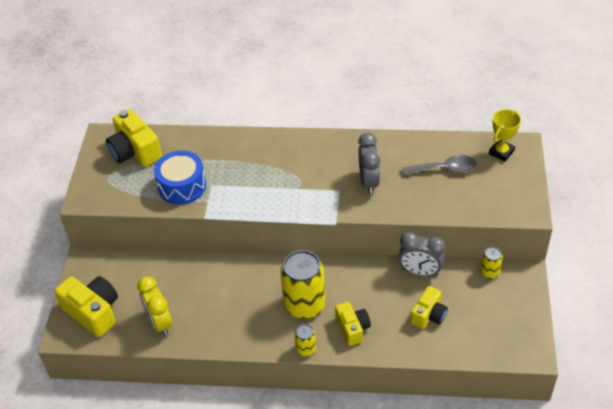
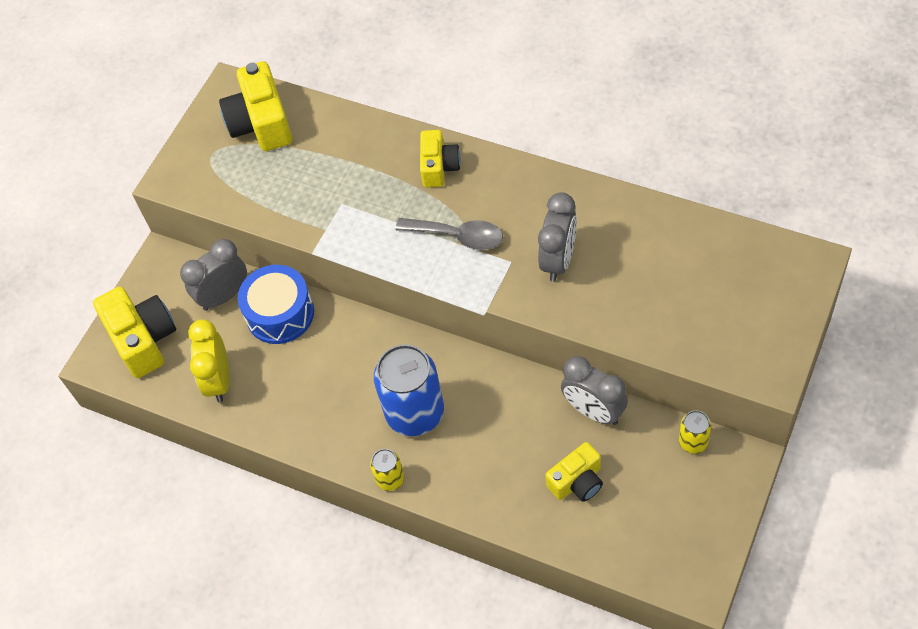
camera: 25 degrees right, 10 degrees up
(141, 270) = (224, 296): none -> grey clock
(182, 186) = (302, 195): blue drum -> blue drum (280, 314)
(304, 305) = (415, 413): yellow can -> blue can
(352, 328) = (464, 468): yellow camera -> yellow camera (439, 167)
(444, 169) = (677, 270): grey spoon -> grey spoon (458, 236)
(501, 152) = (775, 265): yellow trophy -> none

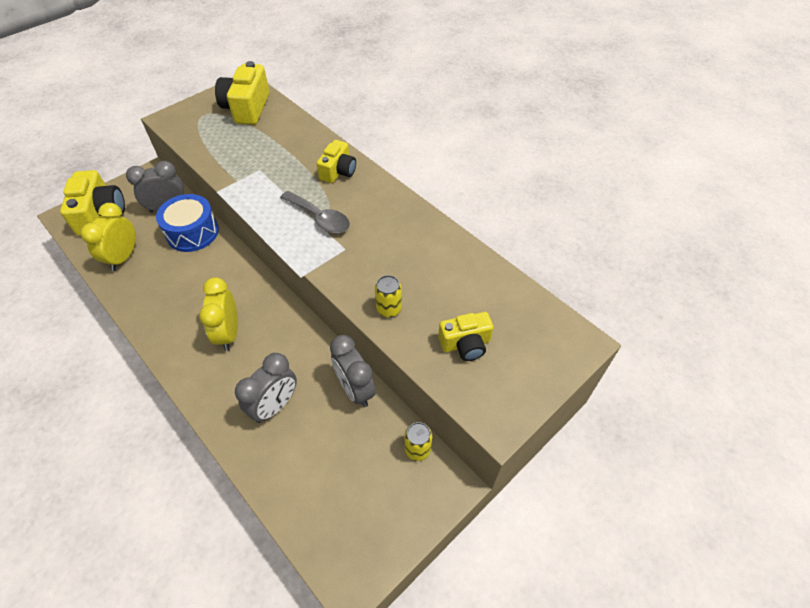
camera: 15 degrees right, 5 degrees down
(390, 479) = (178, 373): yellow can -> yellow can (389, 309)
(415, 413) = (229, 333): blue can -> yellow clock
(558, 260) = (379, 261): grey clock -> grey clock (275, 406)
(577, 481) = (308, 439): yellow camera -> yellow camera (465, 344)

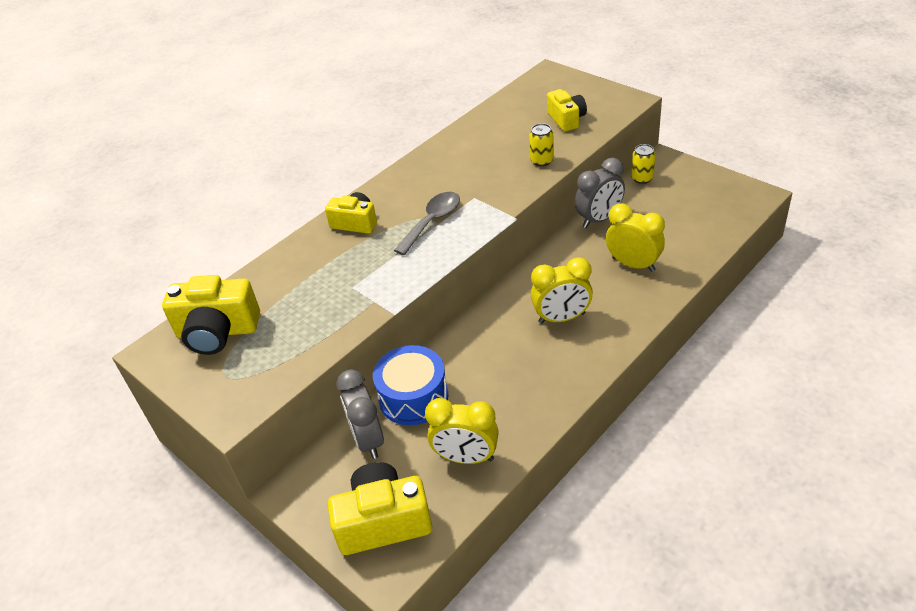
camera: 90 degrees left, 10 degrees down
(275, 406) = (633, 264): grey clock -> yellow clock

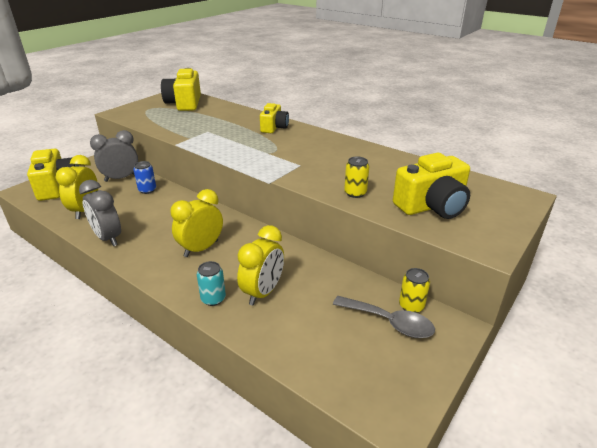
camera: 80 degrees right, 10 degrees down
(413, 397) = (147, 190): blue drum -> blue can
(432, 222) = (270, 151): grey spoon -> grey spoon (389, 322)
(561, 318) = (201, 248): yellow clock -> yellow clock turned 60 degrees clockwise
(567, 119) = (432, 206): yellow camera -> yellow camera, size x1.59
(599, 219) = (334, 272): grey clock -> grey clock (108, 238)
(646, 298) = (213, 299): none -> turquoise can

